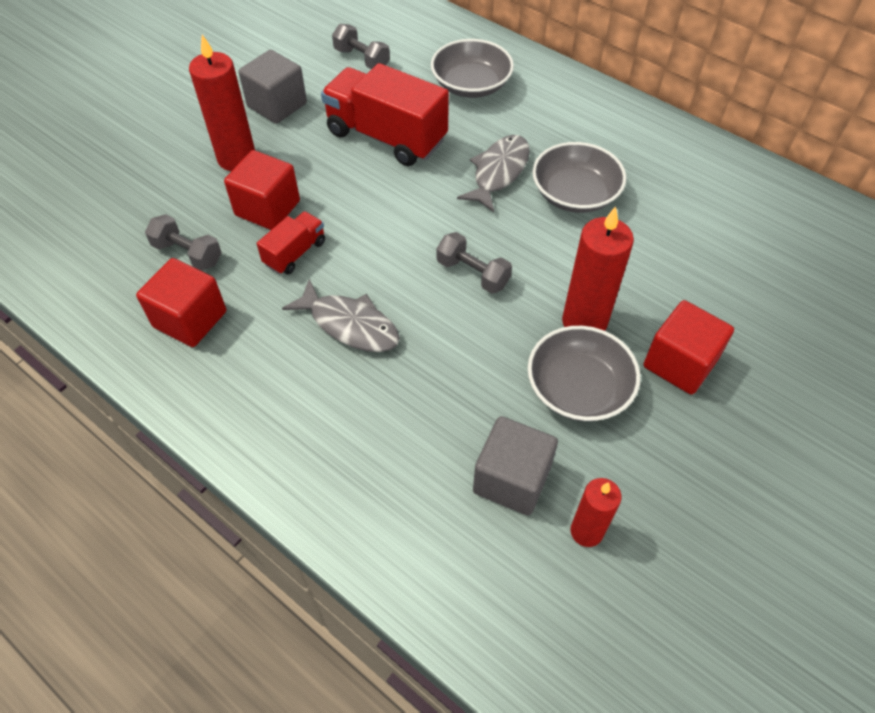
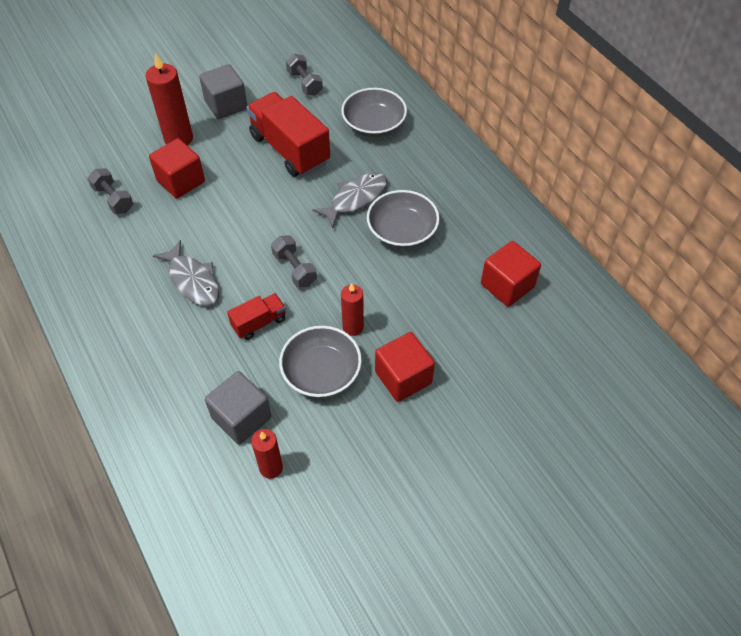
camera: 20 degrees right, 0 degrees up
(190, 319) = (93, 245): red cube -> red cube (507, 285)
(295, 253) = (183, 219): red truck -> red truck (259, 323)
(584, 322) = (353, 327): red candle -> red candle, size x0.62

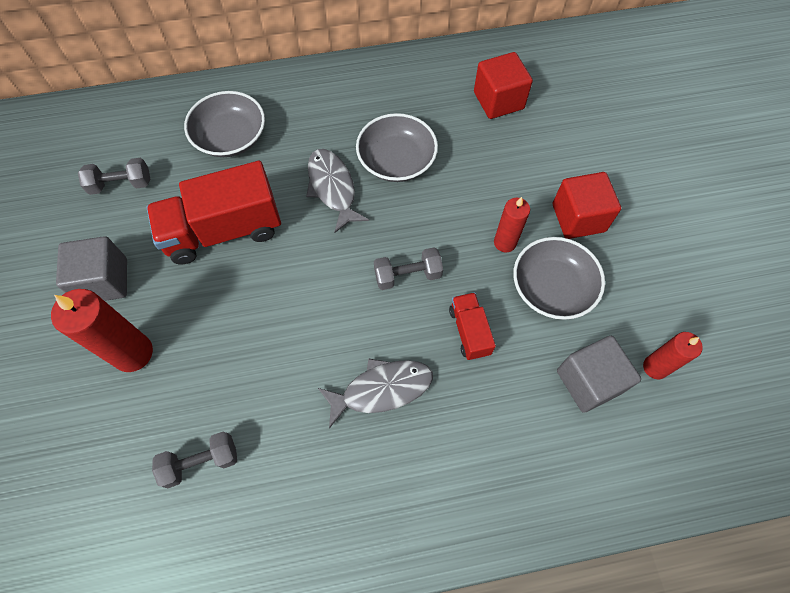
camera: 70 degrees left, 10 degrees up
(181, 181) = (212, 367): red cube -> none

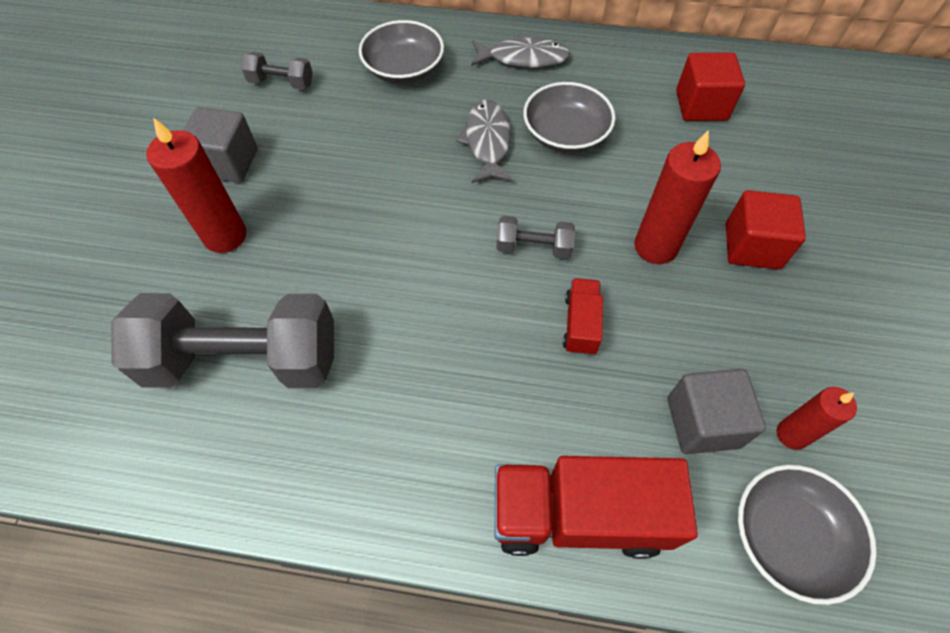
camera: 20 degrees right, 5 degrees down
(201, 462) = (244, 360): grey dumbbell -> grey dumbbell, size x2.25
(224, 230) = (361, 150): red truck -> red truck (578, 515)
(382, 389) = (460, 352): grey fish -> grey fish (523, 58)
(505, 242) = (655, 247): red candle -> red candle, size x1.62
(552, 288) = (694, 309): grey bowl -> grey bowl (788, 537)

